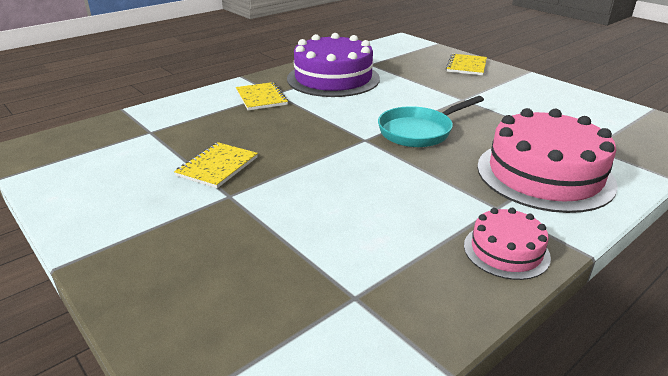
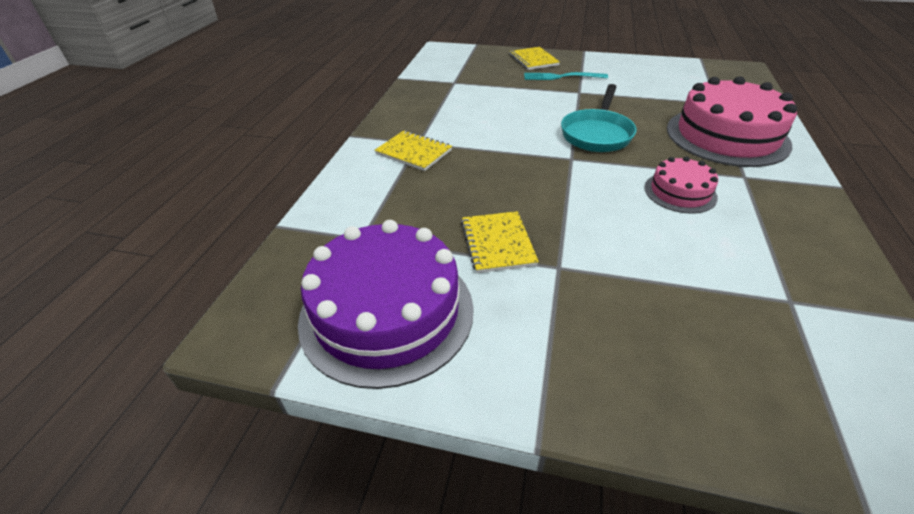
camera: 35 degrees left, 10 degrees up
(333, 78) = (446, 107): purple cake -> purple cake (387, 312)
(467, 84) = (561, 77): none -> turquoise fork
(506, 251) = (802, 208): pink cake -> pink cake (680, 192)

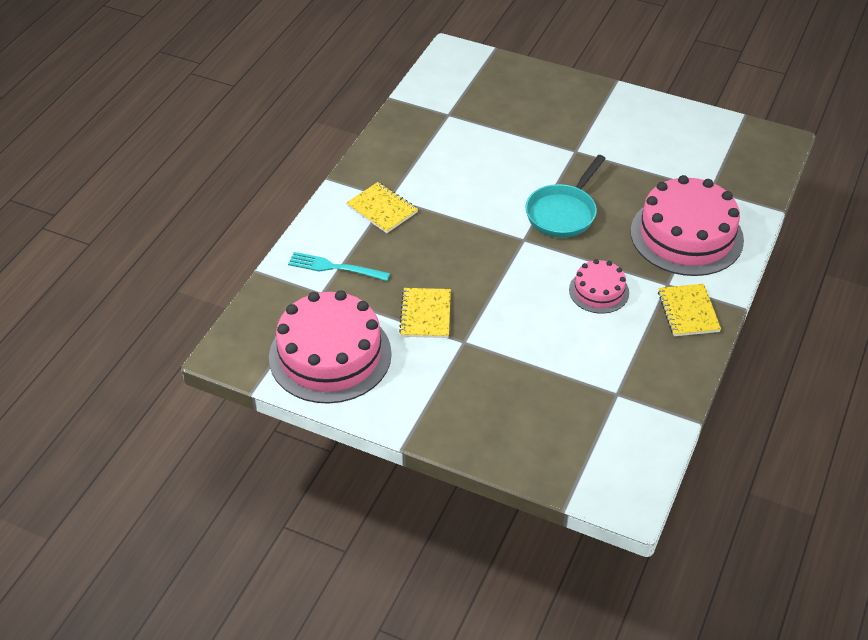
camera: 10 degrees right, 5 degrees up
(387, 312) = (330, 355): purple cake -> pink cake
(533, 60) = (550, 89): yellow notebook -> yellow notebook (688, 311)
(561, 77) = (567, 123): turquoise fork -> turquoise fork (334, 267)

